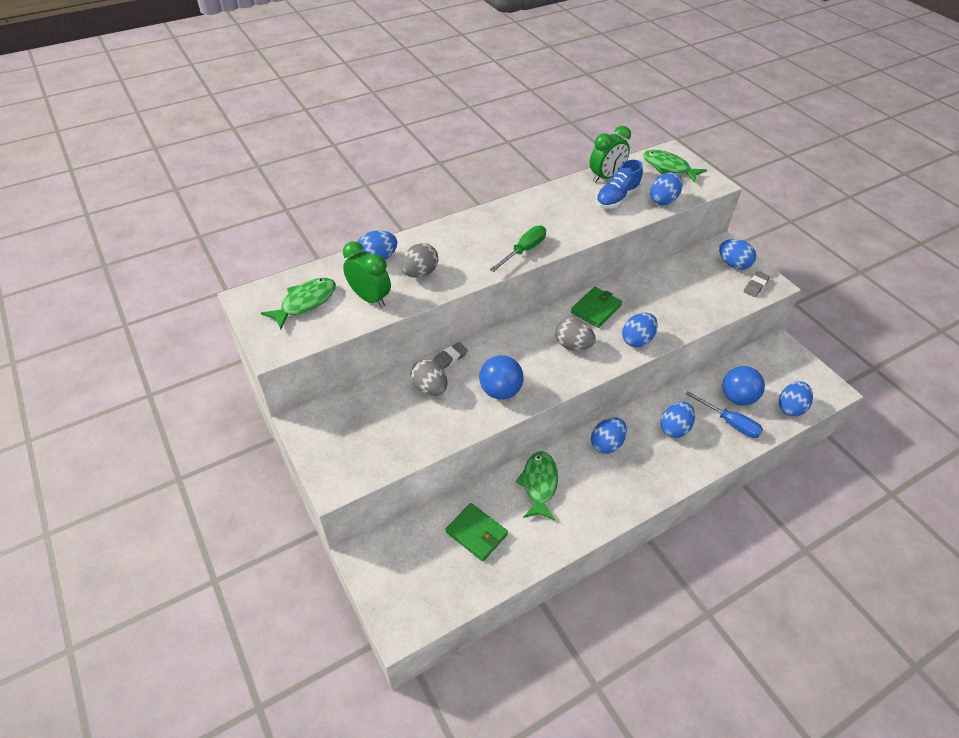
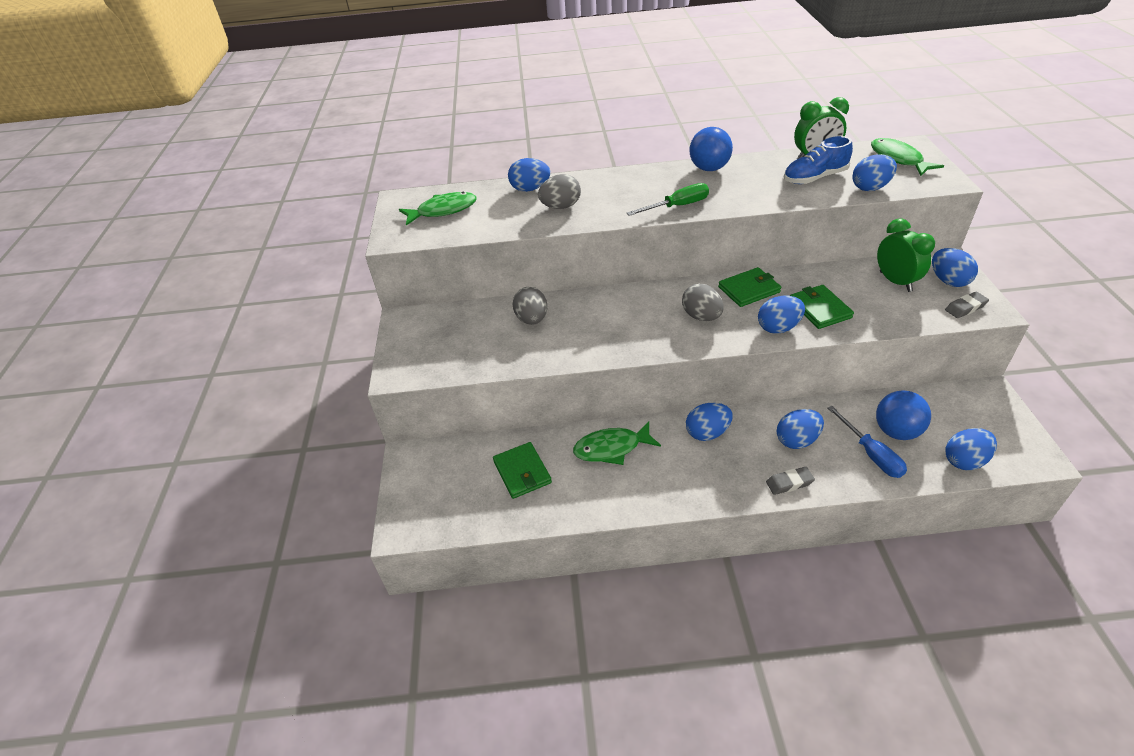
camera: 30 degrees right, 5 degrees down
(370, 298) = (500, 218): green clock -> green clock (895, 281)
(449, 358) = (567, 299): grey eraser -> grey eraser (789, 483)
(500, 391) = (598, 338): blue ball -> blue ball (709, 168)
(539, 484) = (611, 448): green fish -> green fish turned 135 degrees counterclockwise
(658, 314) = (819, 309): none -> green wallet

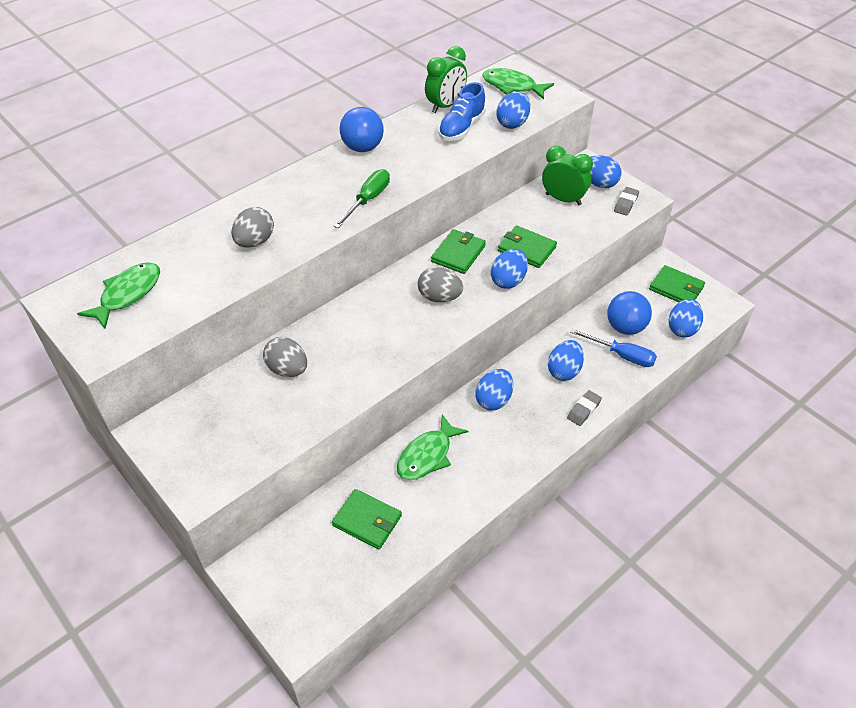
camera: 40 degrees left, 5 degrees up
(530, 189) = (203, 233): blue egg -> none
(988, 420) = (676, 288): none -> green wallet

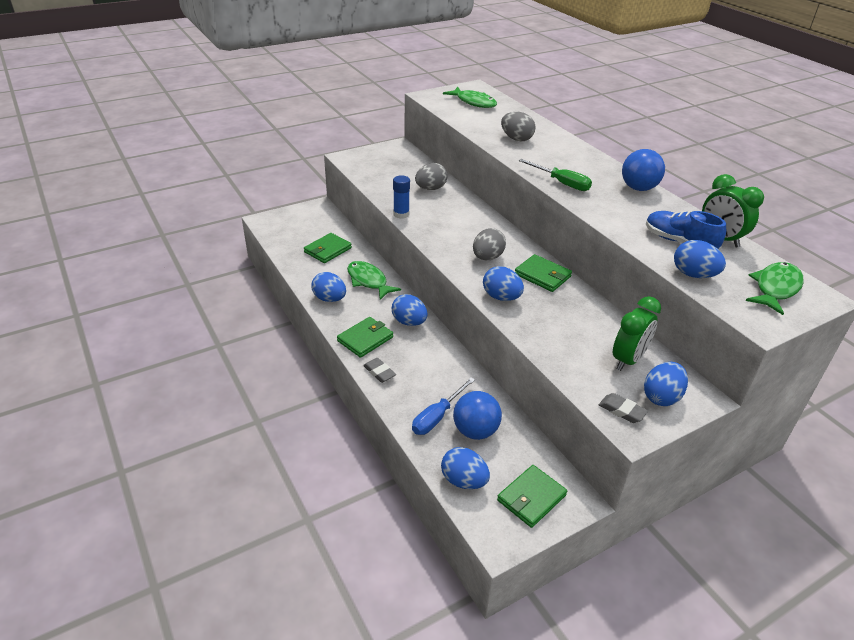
camera: 100 degrees right, 10 degrees down
(365, 389) = (401, 214): none -> blue glue stick
(526, 249) = (545, 317): green wallet -> green wallet (365, 339)
(564, 371) = (428, 371): blue egg -> blue egg (329, 299)

